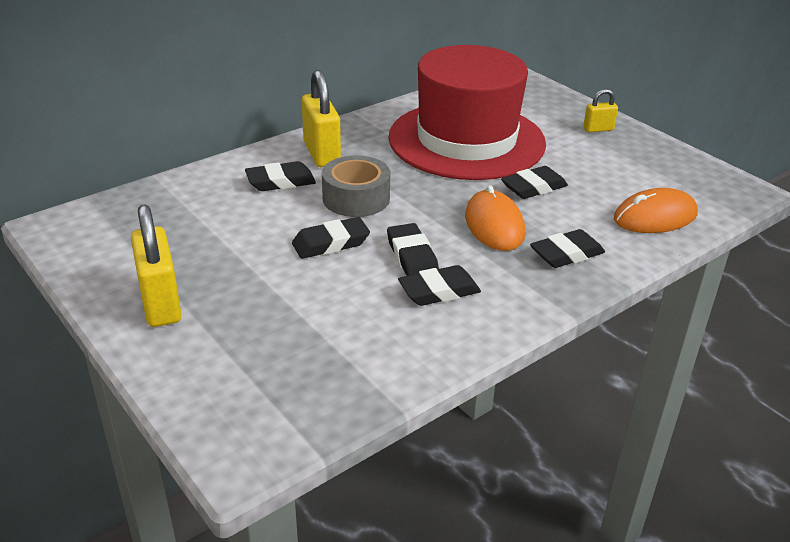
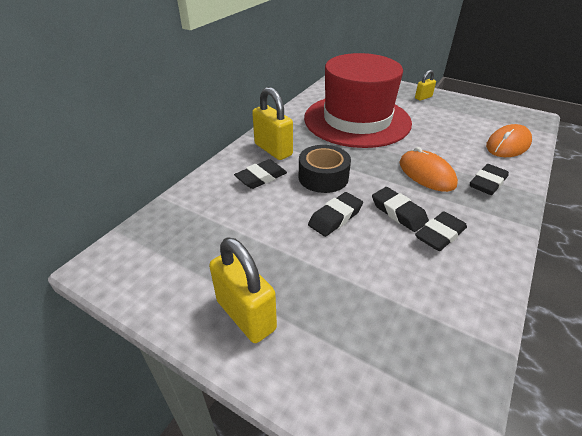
camera: 20 degrees left, 5 degrees up
(356, 198) = (323, 177): grey tape -> black tape
(533, 188) = (424, 142): black eraser -> none

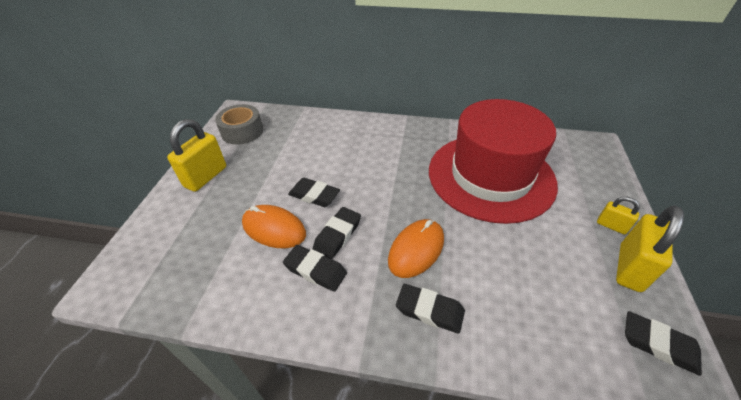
camera: 70 degrees right, 5 degrees up
(164, 263) = (242, 131): none -> grey tape
(261, 178) = (348, 142): black eraser -> black eraser (658, 344)
(273, 150) = (393, 137): yellow padlock -> yellow padlock (630, 268)
(323, 177) = (368, 176): black tape -> none
(508, 144) = (549, 337): orange mouse -> orange mouse (274, 228)

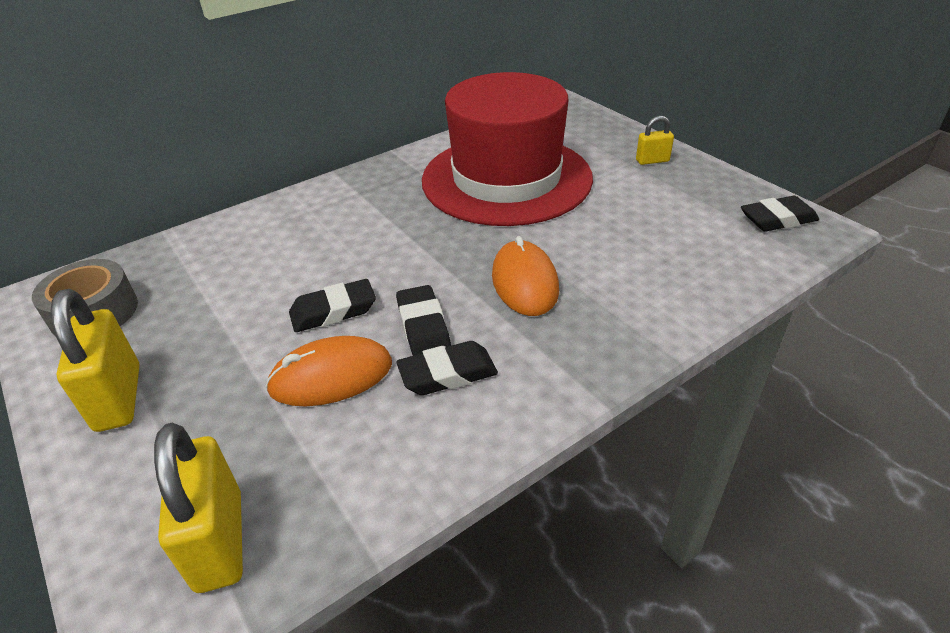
camera: 45 degrees left, 5 degrees down
(429, 310) = (606, 319): black eraser -> none
(630, 268) = (701, 182): yellow padlock -> yellow padlock (220, 540)

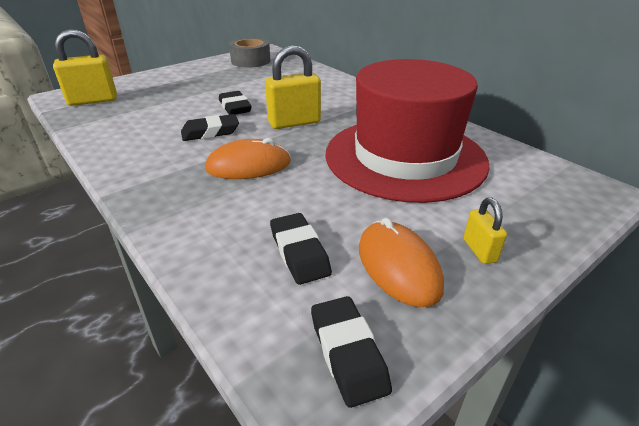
camera: 85 degrees right, 5 degrees down
(118, 398) = (189, 73): yellow padlock -> yellow padlock (294, 122)
(331, 376) = (179, 111): orange mouse -> orange mouse (398, 266)
(448, 374) = (164, 141): black eraser -> black eraser (299, 252)

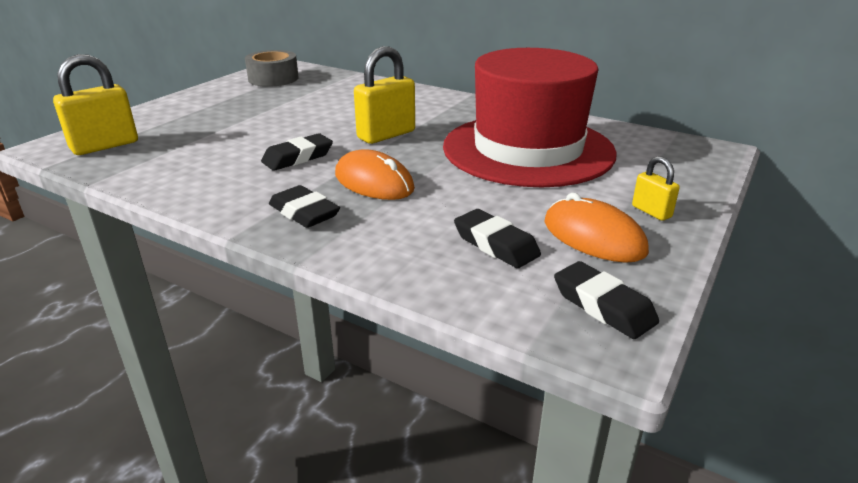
camera: 20 degrees left, 5 degrees down
(235, 107) = (302, 129): black eraser -> black eraser (304, 213)
(248, 165) = (374, 182): orange mouse -> orange mouse turned 75 degrees clockwise

